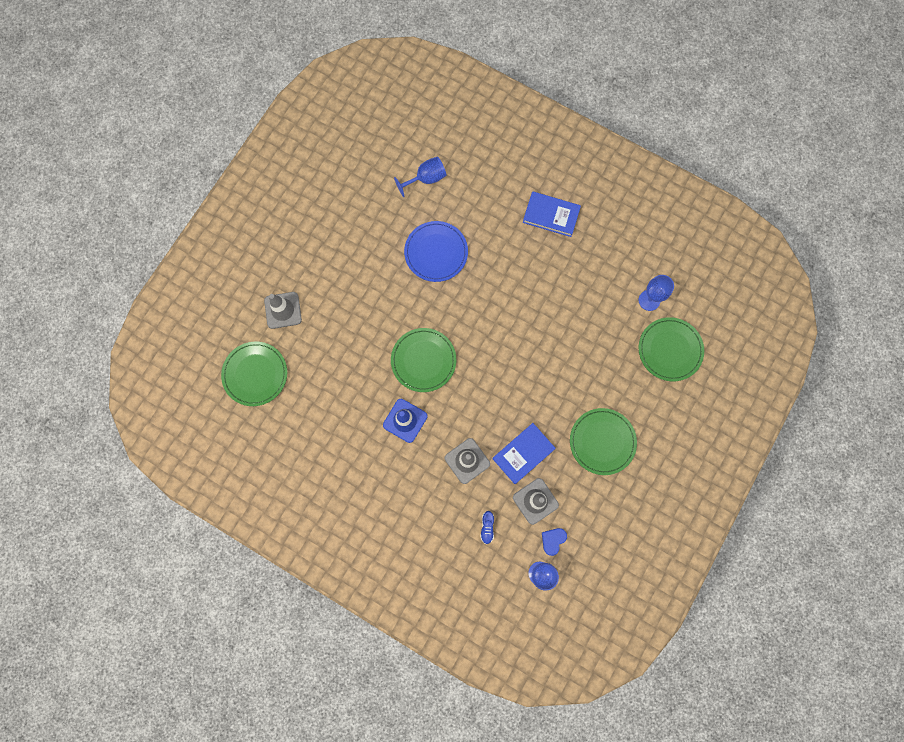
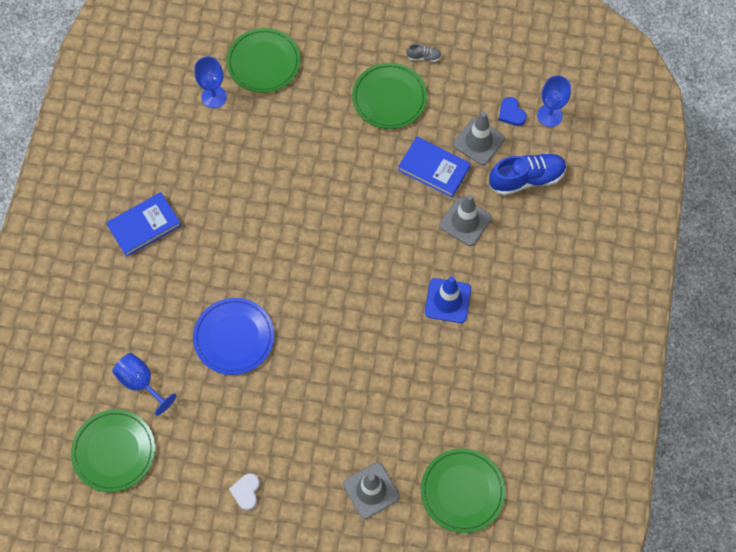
camera: 110 degrees left, 10 degrees down
(317, 225) = (246, 492): none -> white heart
(423, 360) = (371, 305): green plate -> green plate (114, 451)
(487, 527) = (526, 179): blue shoe -> blue shoe, size x2.20
(551, 215) = (144, 226): blue book -> blue book turned 60 degrees clockwise
(553, 540) = (511, 113): blue heart -> blue heart turned 45 degrees clockwise
(633, 486) = (424, 57): none -> grey shoe

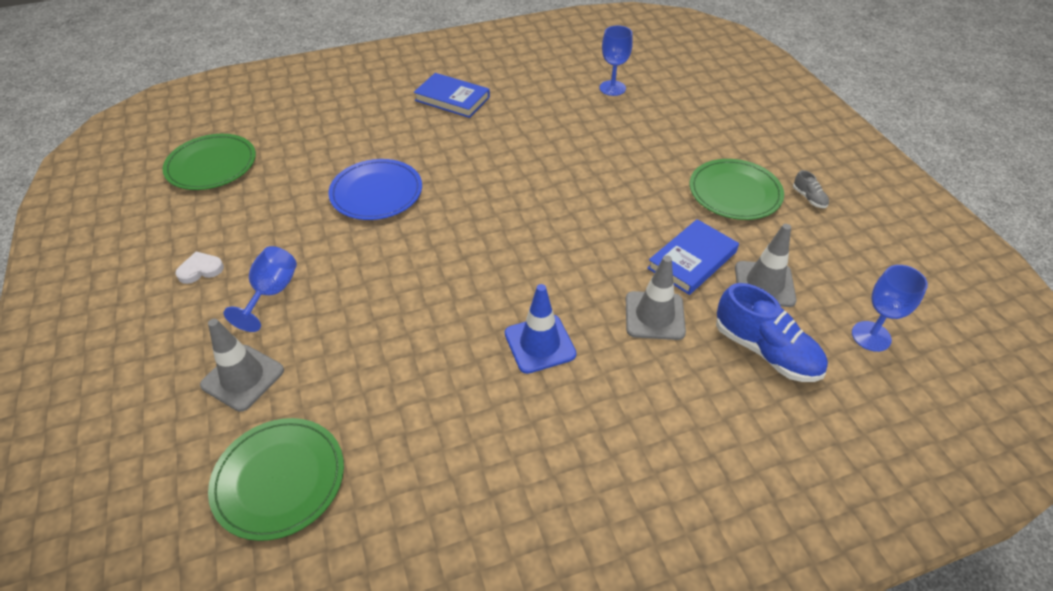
camera: 60 degrees right, 20 degrees down
(141, 382) = (292, 154): blue goblet -> blue goblet (271, 293)
(263, 62) = (677, 101): green plate -> none
(434, 168) = (692, 260): blue book -> blue book turned 45 degrees clockwise
(511, 113) = (831, 298): blue heart -> none

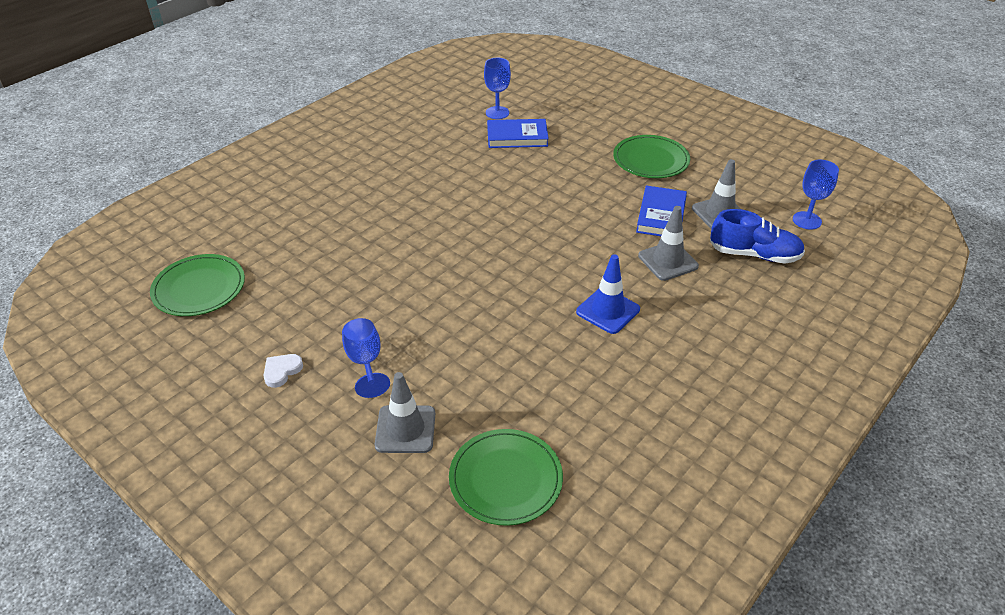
camera: 30 degrees left, 5 degrees down
(376, 192) = (378, 255): blue plate -> none
(452, 99) = (372, 161): blue book -> blue book (517, 137)
(809, 198) = (701, 147): grey shoe -> none

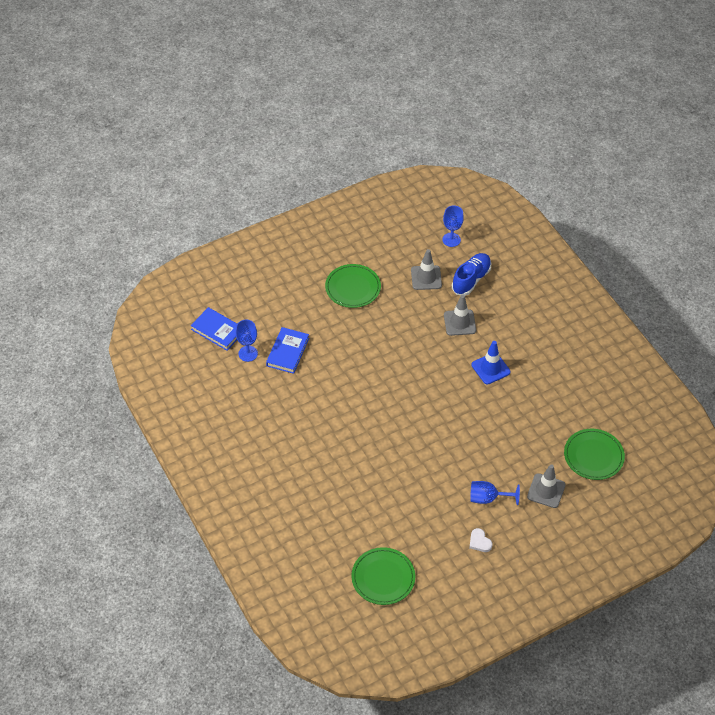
camera: 70 degrees left, 10 degrees up
(661, 215) = (415, 307): blue book -> blue book (217, 330)

